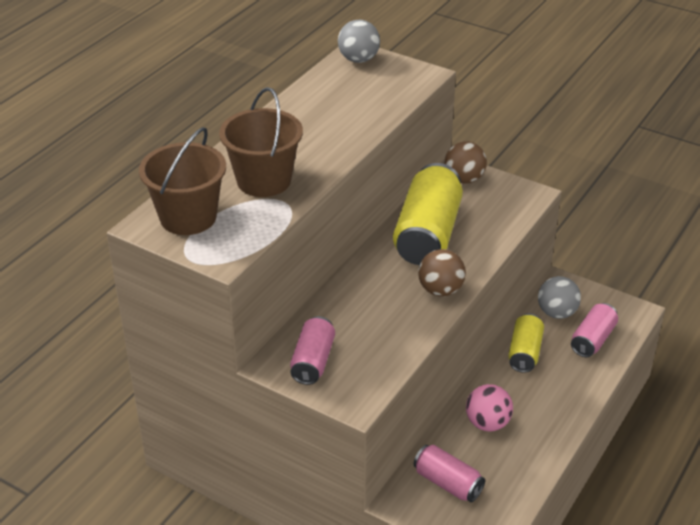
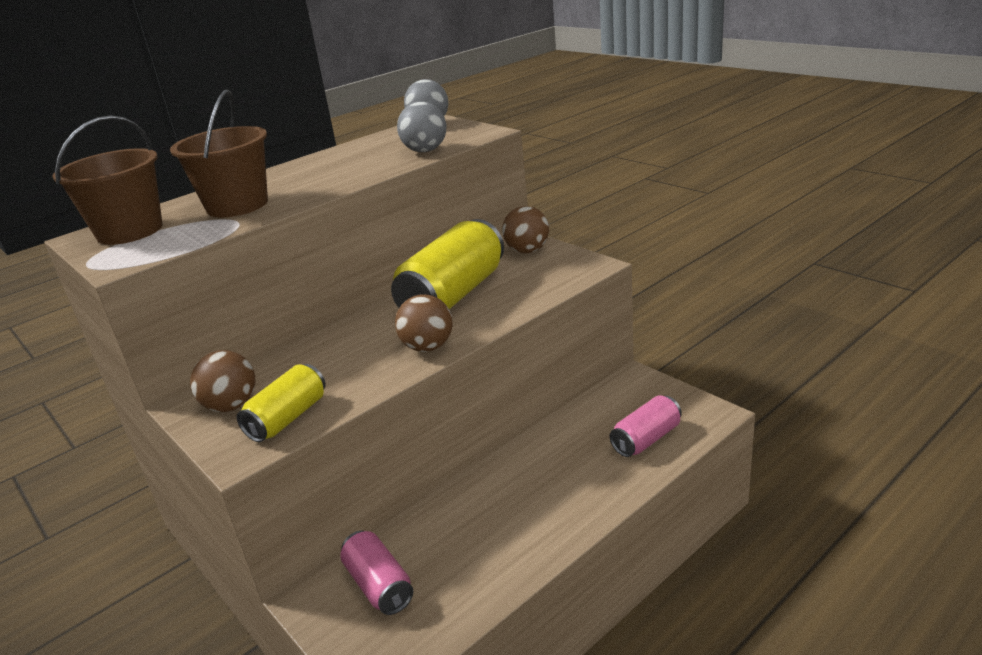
camera: 20 degrees right, 10 degrees down
(313, 361) = (231, 406): pink can -> brown ball
(487, 423) = (469, 519): pink ball -> none
(524, 352) = (556, 445): yellow can -> yellow can (287, 418)
(557, 313) = (616, 407): grey ball -> grey ball (425, 151)

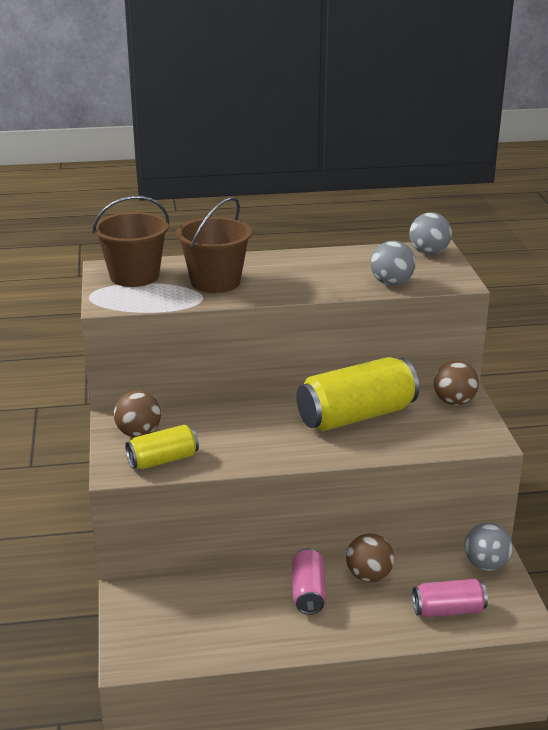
camera: 30 degrees right, 0 degrees up
(379, 585) = (172, 608): pink can -> pink can (308, 592)
(428, 347) = (296, 451): brown ball -> brown ball (369, 576)
(635, 387) = (486, 565): none -> grey ball

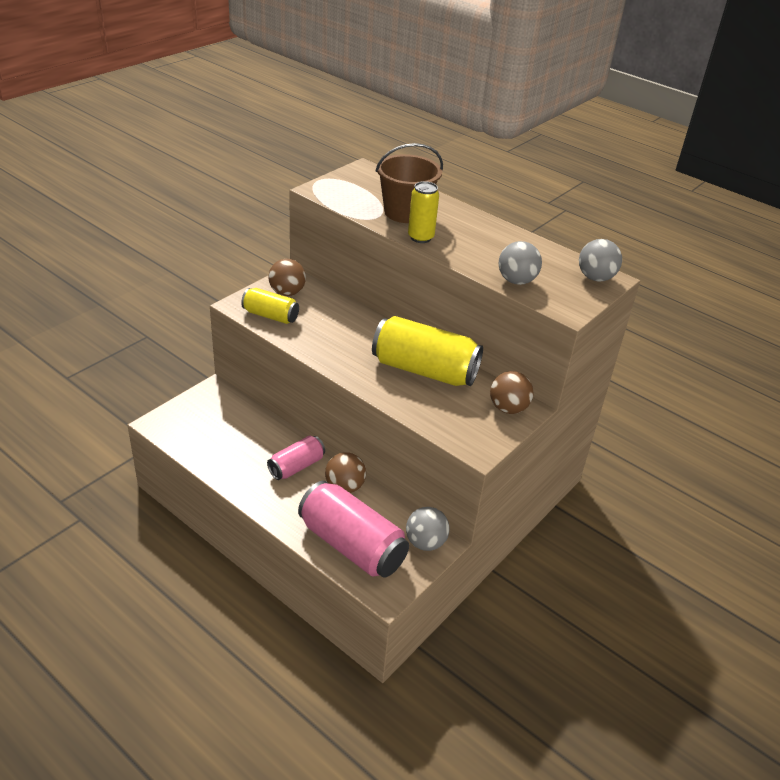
camera: 45 degrees right, 10 degrees up
(134, 276) = (368, 182): brown bucket -> none
(267, 293) = (420, 237): none -> yellow can
(448, 610) = (352, 545): pink can -> pink can, size x1.80

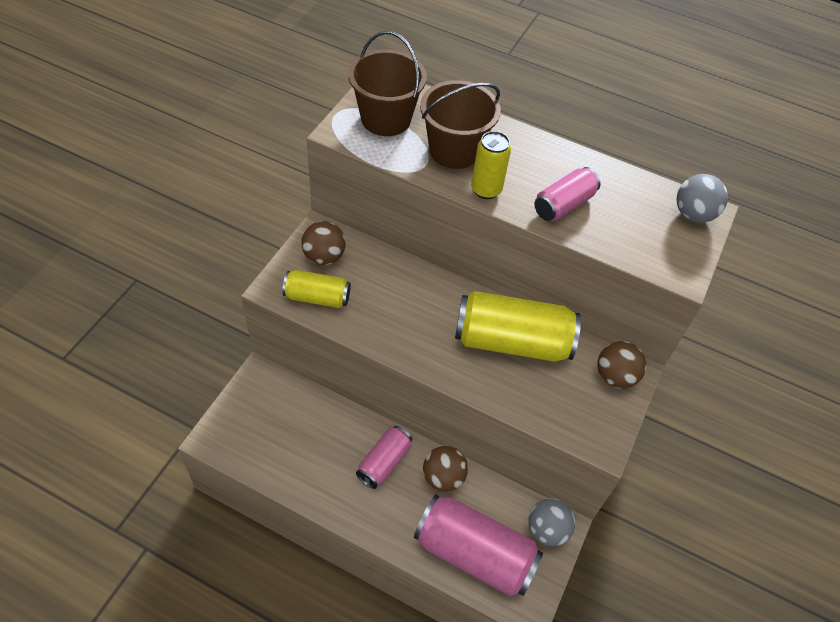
camera: 15 degrees left, 15 degrees up
(357, 187) = (386, 119): none -> brown bucket
(483, 255) = (564, 205): none -> pink can
(516, 281) = (613, 239): grey ball -> none

